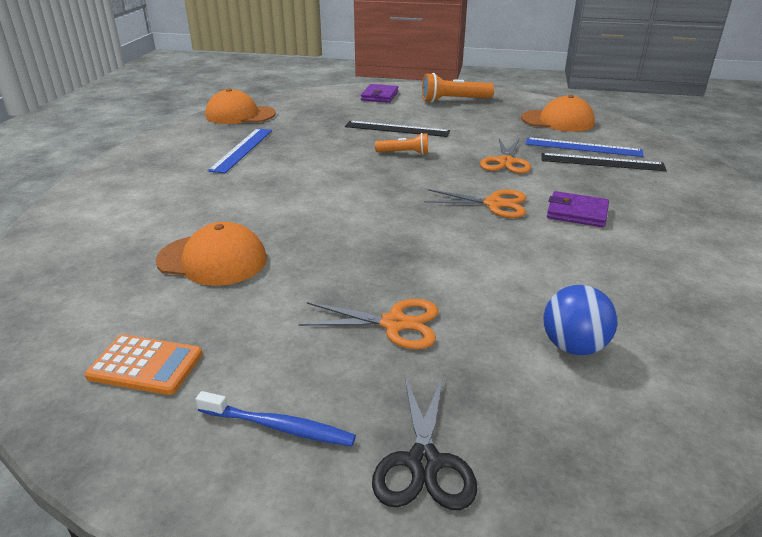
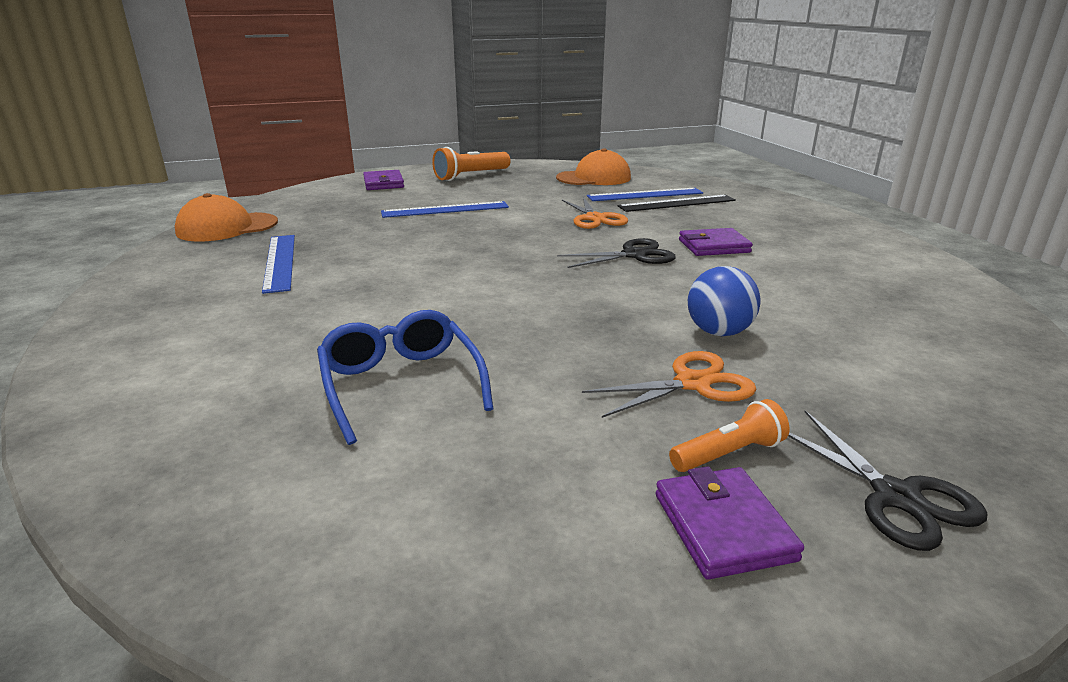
camera: 30 degrees left, 5 degrees down
(145, 365) = (473, 529): orange calculator -> none
(212, 260) = (401, 384): orange cap -> blue glasses
(279, 427) = (723, 526): blue toothbrush -> purple wallet
(397, 129) = (445, 209): black ruler -> blue ruler
(404, 153) = (484, 229): orange flashlight -> orange flashlight (728, 453)
(494, 204) = (634, 255): orange scissors -> black scissors
(573, 346) = (862, 351): blue ball -> blue ball (718, 332)

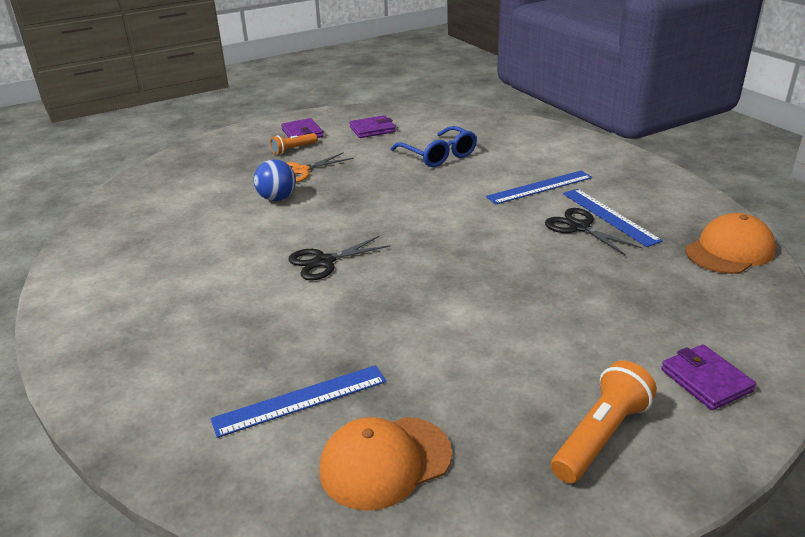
camera: 170 degrees right, 5 degrees up
(445, 209) = (549, 315): blue ruler -> blue ruler (539, 187)
(594, 218) = (366, 320): orange scissors -> none
(677, 203) = (259, 377): black ruler -> none
(713, 246) = (247, 284): purple wallet -> purple wallet (372, 129)
(895, 497) = (239, 145): black scissors -> black scissors (579, 227)

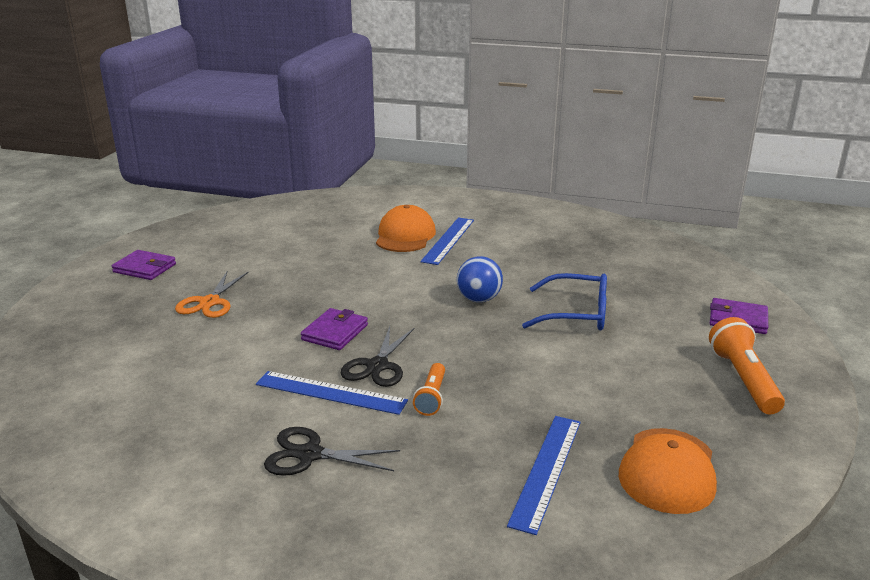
camera: 45 degrees left, 5 degrees down
(277, 198) = (231, 335): blue ball -> blue ball (479, 299)
(293, 149) = (163, 286): orange flashlight -> orange flashlight (431, 397)
(372, 129) = (218, 241): purple wallet -> purple wallet (335, 332)
(438, 155) = (323, 243): blue glasses -> blue glasses (576, 314)
(579, 227) = (523, 258): black scissors -> black scissors (310, 454)
(609, 216) = (529, 243): blue ruler -> blue ruler (330, 392)
(729, 250) = (630, 238): orange cap -> orange cap (405, 235)

